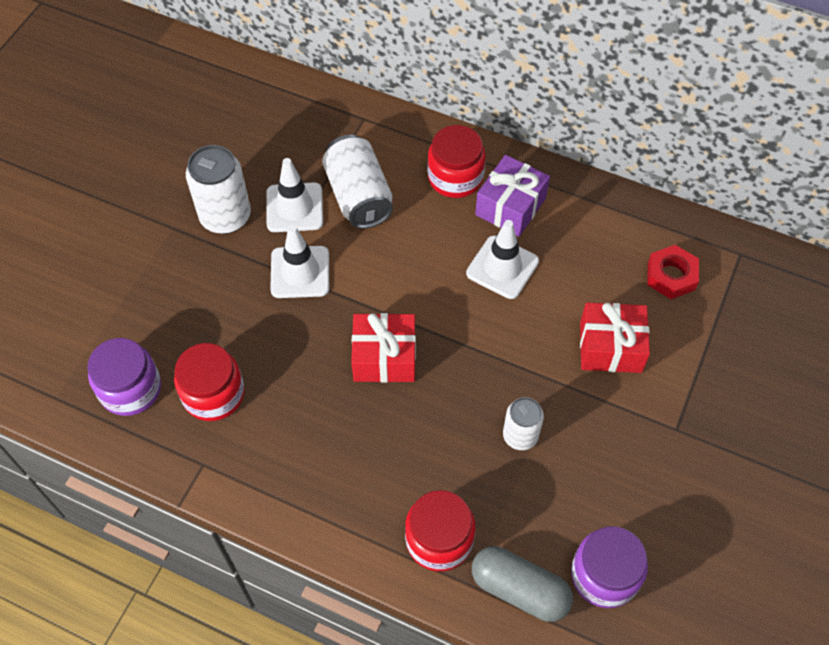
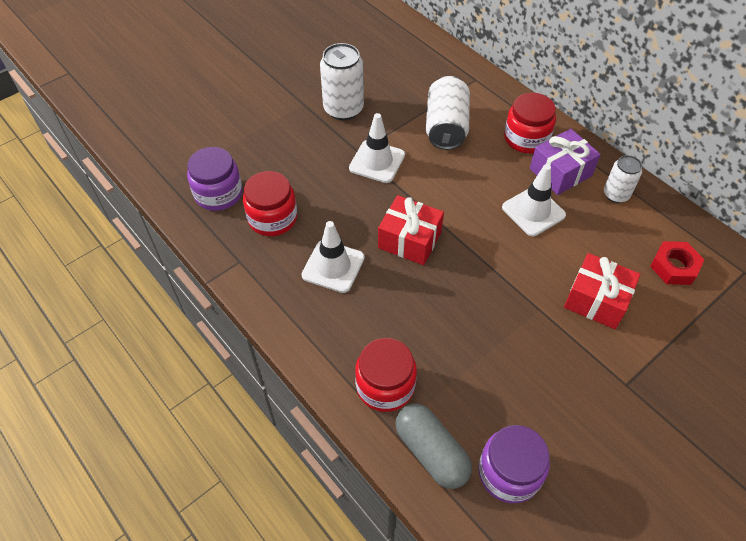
camera: 25 degrees right, 5 degrees down
(294, 208) = (395, 119): white traffic cone -> white traffic cone (333, 266)
(520, 436) = (489, 336): white can -> white can (616, 194)

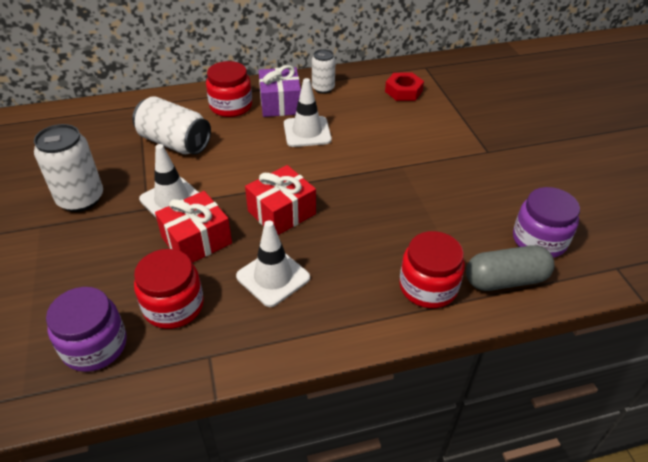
camera: 65 degrees left, 10 degrees down
(596, 300) = (410, 135): red gift -> red gift (196, 240)

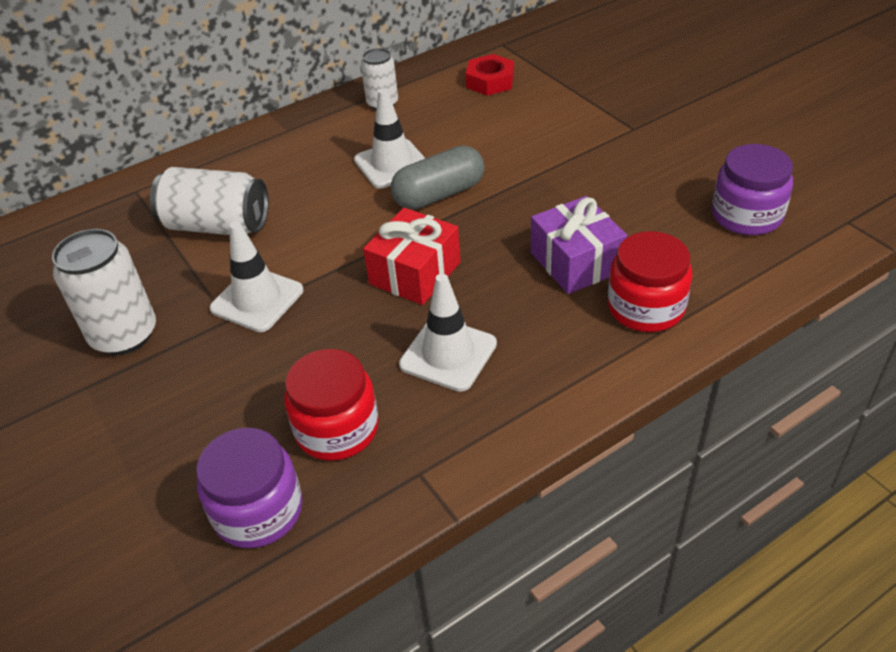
camera: 15 degrees left, 0 degrees up
(196, 240) = (321, 340): red gift -> none
(231, 106) = (269, 158): red jar -> none
(280, 104) = (335, 137): purple gift -> purple gift (576, 262)
(505, 280) = (731, 272): grey capsule -> grey capsule (439, 194)

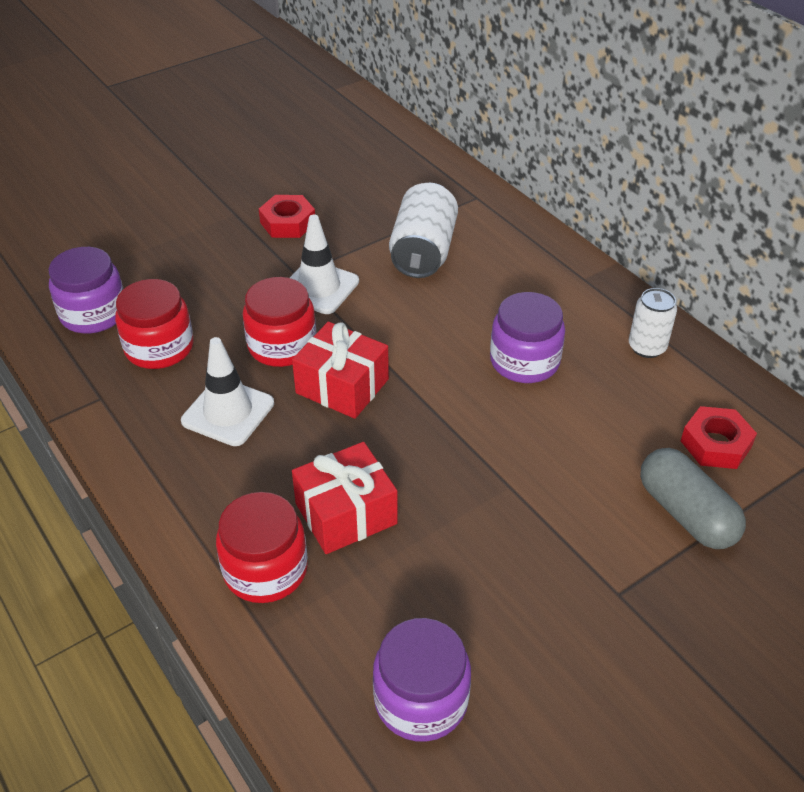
camera: 85 degrees right, 0 degrees up
(124, 335) = (287, 223): white can -> red nut
(348, 321) = (282, 345): none -> red jar
(392, 164) = (524, 361): white traffic cone -> purple jar
(439, 194) = (469, 400): grey capsule -> grey capsule (686, 513)
(576, 262) = (346, 513): purple gift -> red gift

